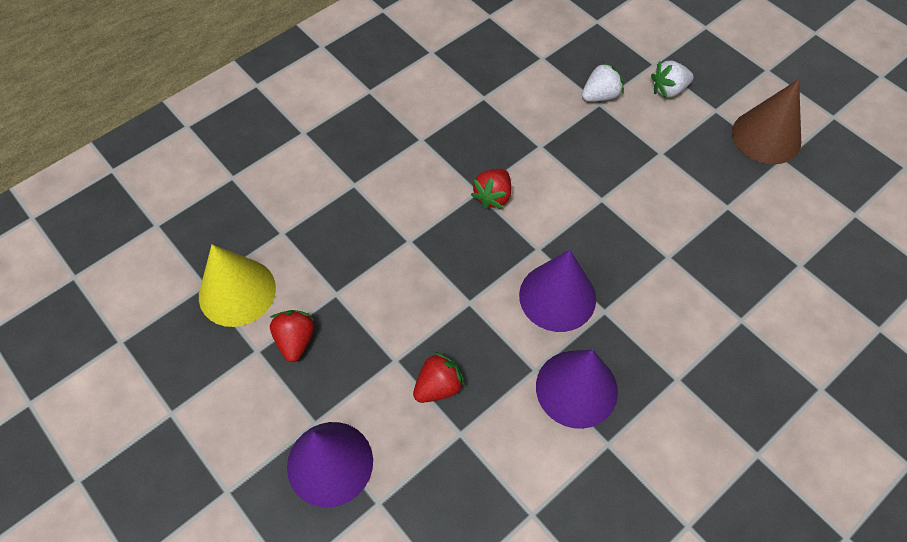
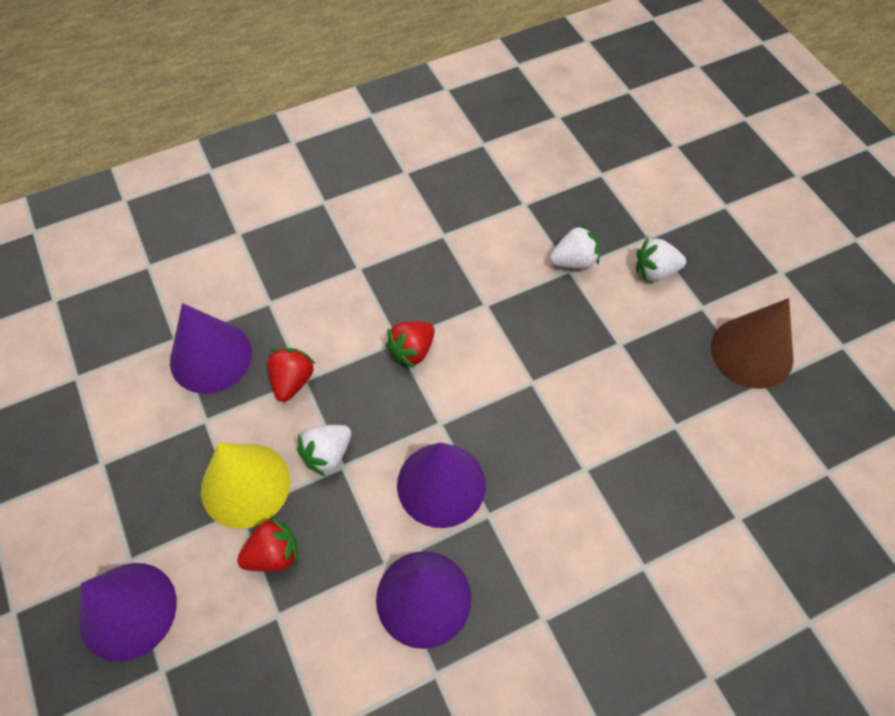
camera: 15 degrees right, 0 degrees up
(237, 292) = (105, 393): yellow cone -> yellow cone (245, 485)
(295, 341) = (144, 462): red strawberry -> red strawberry (292, 381)
(320, 240) = (211, 357): none -> purple cone
(453, 296) = (327, 454): none -> white strawberry

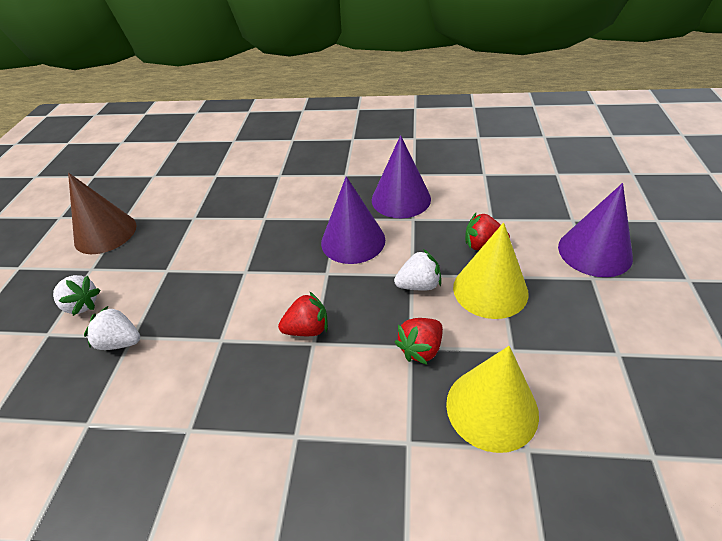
camera: 145 degrees left, 15 degrees down
(211, 357) = (491, 408): purple cone -> yellow cone

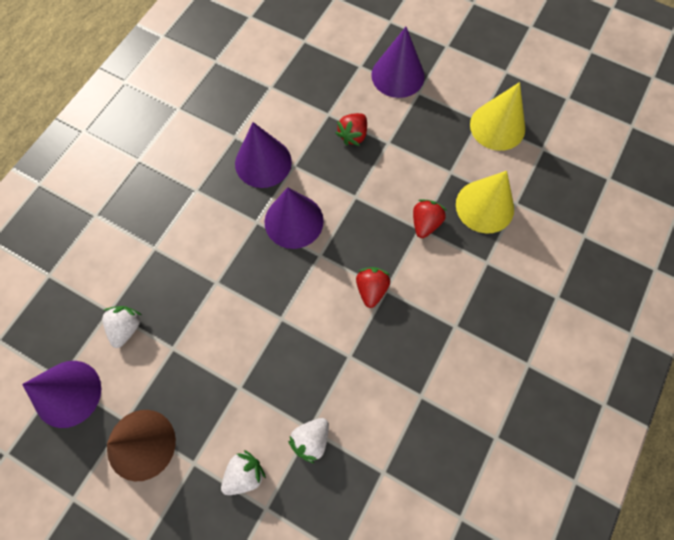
camera: 70 degrees left, 25 degrees up
(143, 183) = (68, 393): none -> purple cone
(419, 285) = (368, 197): white strawberry -> white strawberry (126, 327)
(421, 349) = (425, 223): red strawberry -> red strawberry turned 135 degrees counterclockwise
(490, 290) = (397, 155): yellow cone -> yellow cone (497, 126)

